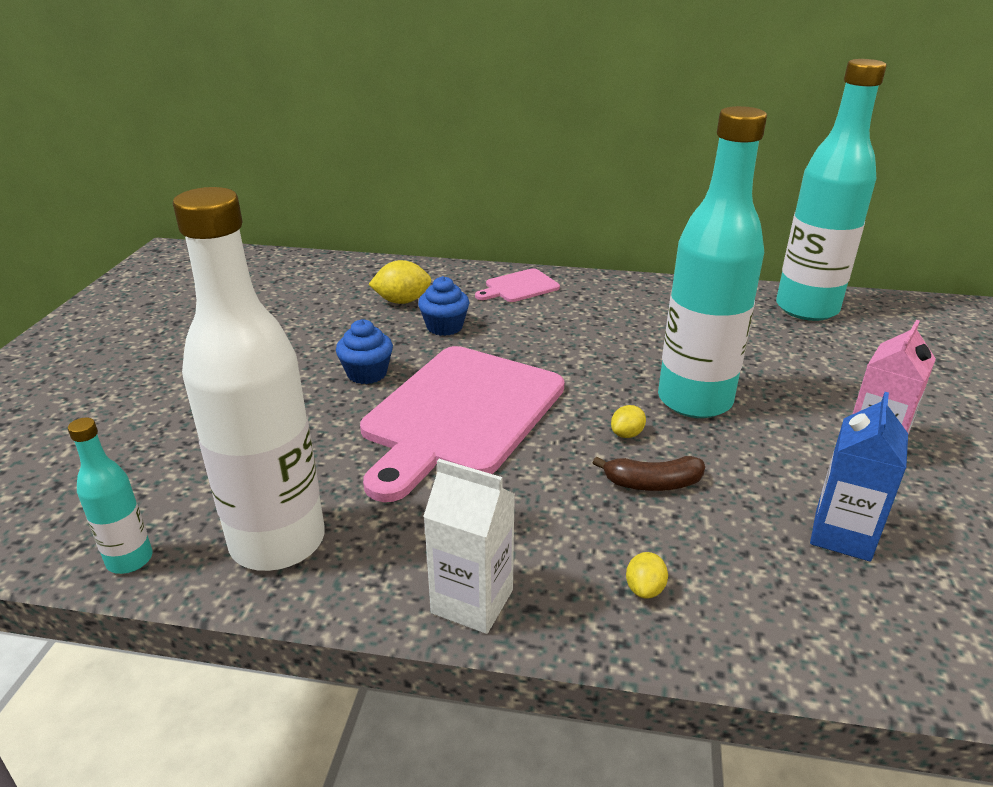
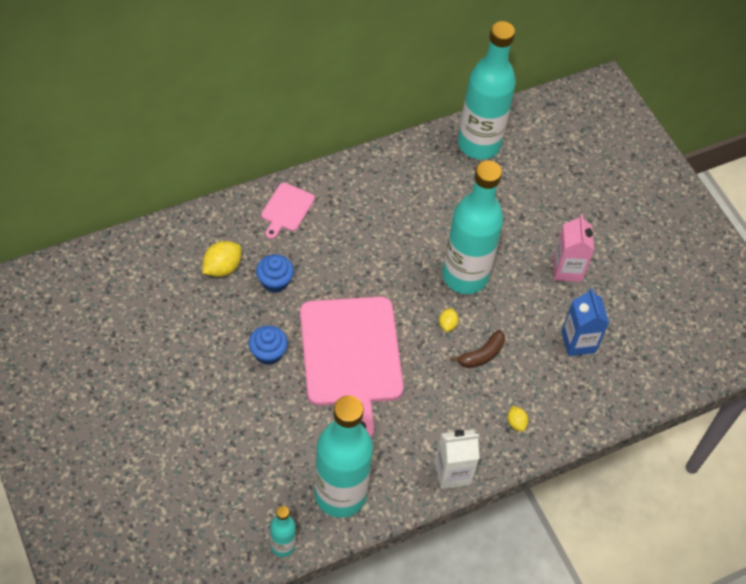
camera: 40 degrees left, 25 degrees up
(278, 542) = (340, 494): white bottle -> turquoise bottle

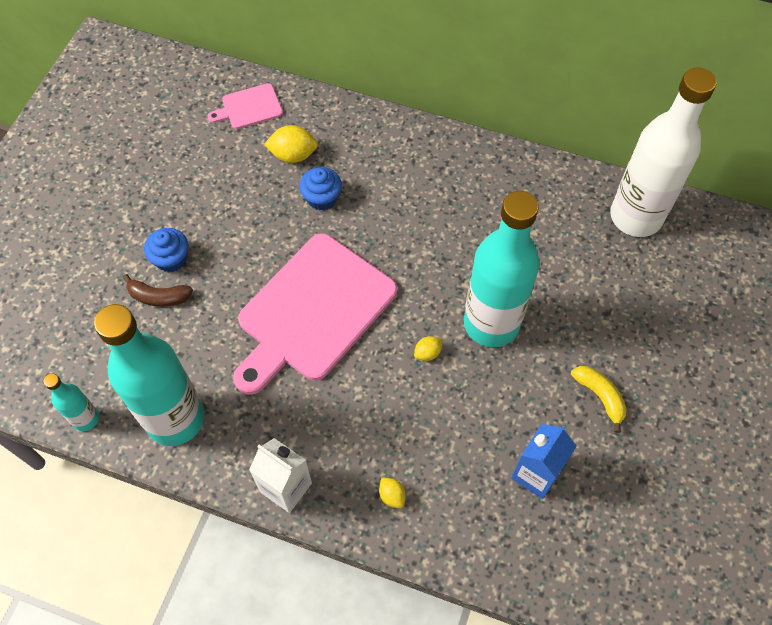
camera: 50 degrees right, 5 degrees up
(268, 353) = (251, 252): blue cupcake -> blue cupcake (171, 259)
(286, 209) = (397, 147): pink cutting board -> pink cutting board (249, 107)
(479, 144) = (635, 217): turquoise bottle -> white bottle
(481, 355) = (428, 406): brown banana -> brown banana (158, 297)
(516, 423) = (392, 496): yellow lemon -> yellow lemon turned 60 degrees counterclockwise
(567, 269) = (600, 397): pink carton -> yellow banana

